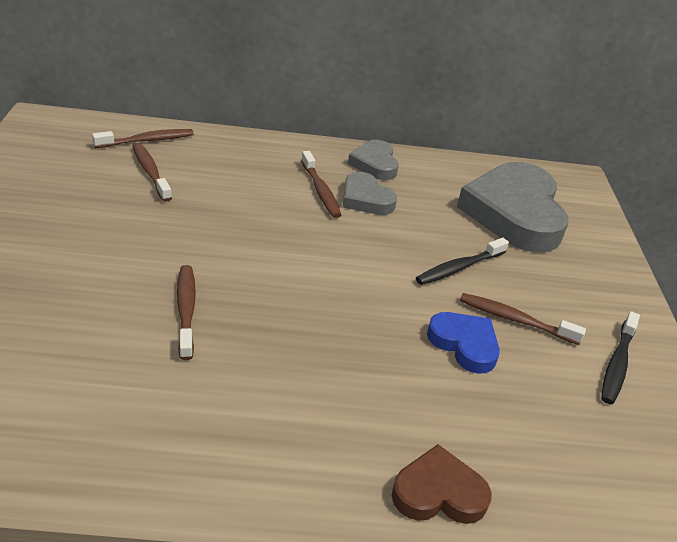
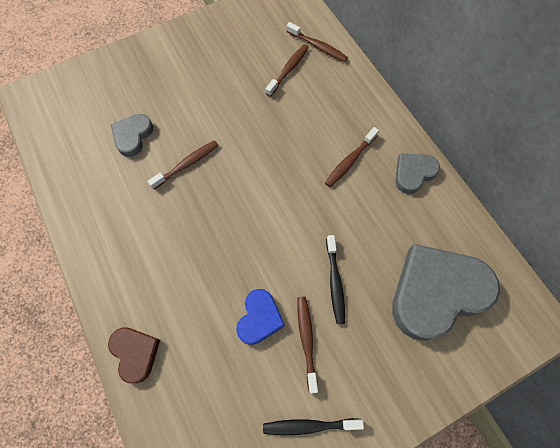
camera: 65 degrees right, 30 degrees up
(365, 199) = (364, 190): grey heart -> grey heart (133, 136)
(459, 268) = (335, 282): black toothbrush -> black toothbrush turned 120 degrees counterclockwise

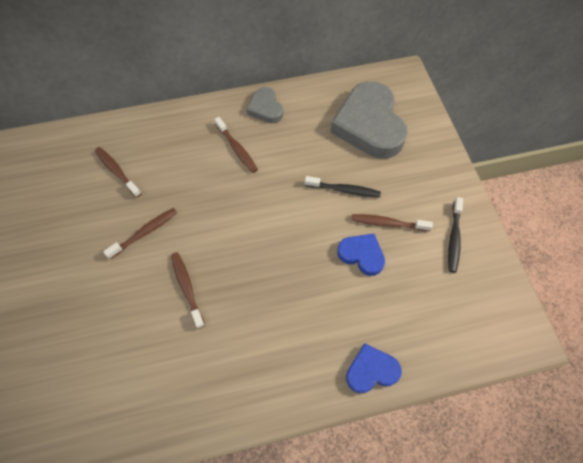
camera: 75 degrees left, 5 degrees down
(133, 136) = (129, 339): grey heart -> none
(135, 353) = (371, 370): brown heart -> blue heart
(318, 47) = (102, 140): brown toothbrush -> brown toothbrush (145, 232)

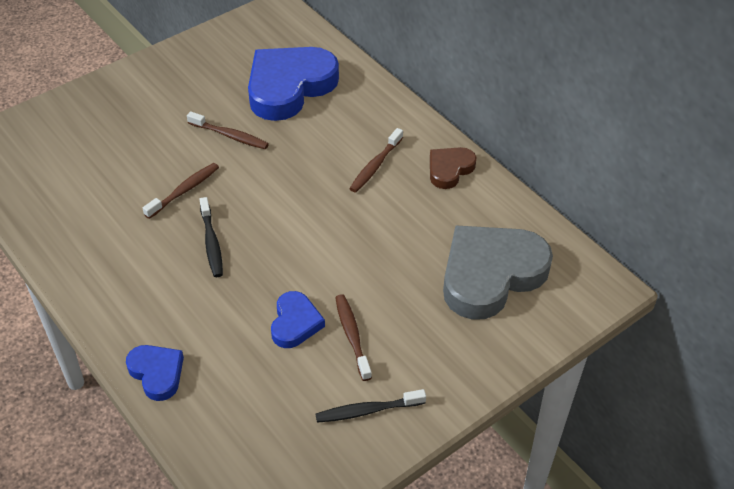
camera: 65 degrees right, 15 degrees down
(117, 171) = (289, 87): brown toothbrush -> blue heart
(265, 108) = (449, 169): grey heart -> brown heart
(344, 190) = (376, 280): black toothbrush -> black toothbrush (211, 243)

